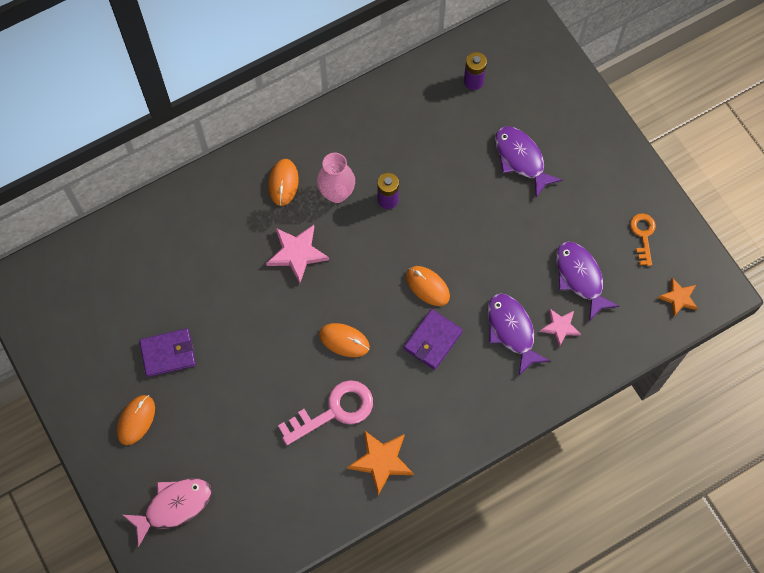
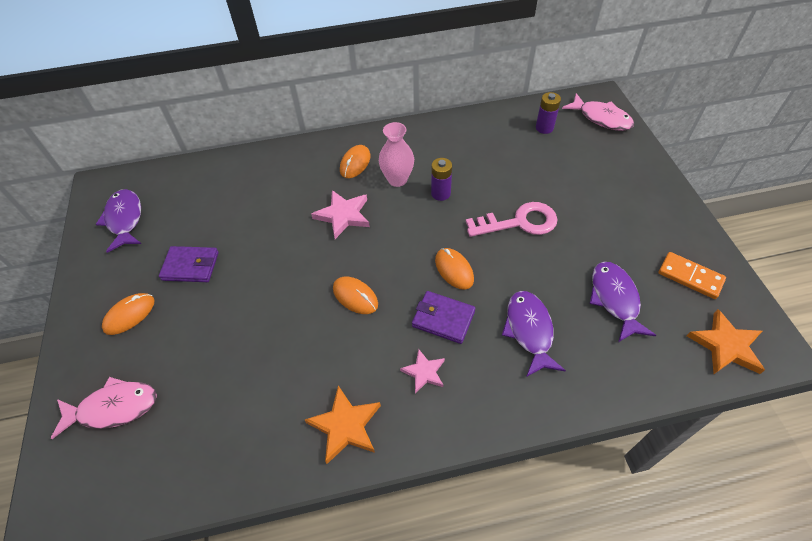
camera: 20 degrees right, 15 degrees down
(334, 411) = (318, 359): pink key -> pink key (519, 222)
(432, 340) = (443, 319): purple wallet -> purple wallet turned 60 degrees clockwise
(521, 159) = (574, 189): purple fish -> purple fish (124, 219)
(531, 51) = (601, 118): none -> pink fish
(560, 327) = (583, 341): pink star -> pink star (424, 372)
(643, 235) = (690, 277): orange key -> orange domino
(678, 298) = (726, 346): orange star -> orange star, size x1.57

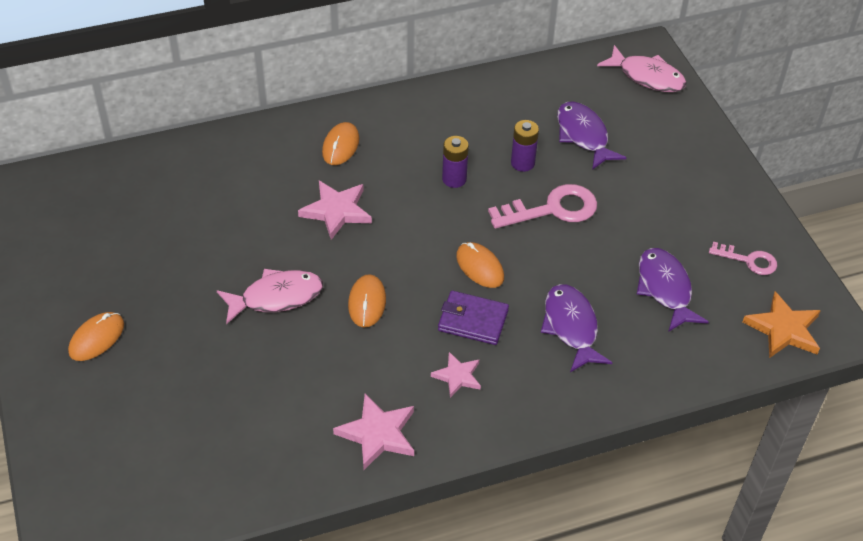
camera: 10 degrees left, 5 degrees down
(113, 408) = (108, 435): pink fish -> pink fish (276, 297)
(124, 219) = (55, 229): purple fish -> purple fish (583, 136)
(191, 266) = (157, 280): purple wallet -> none
(345, 426) = (378, 434): orange star -> pink star
(355, 296) = (367, 302): orange mouse -> orange mouse turned 60 degrees clockwise
(397, 179) = (398, 164): pink vase -> none
(544, 128) = (576, 92): purple battery -> purple battery (522, 163)
(690, 277) = (748, 260): orange domino -> pink key

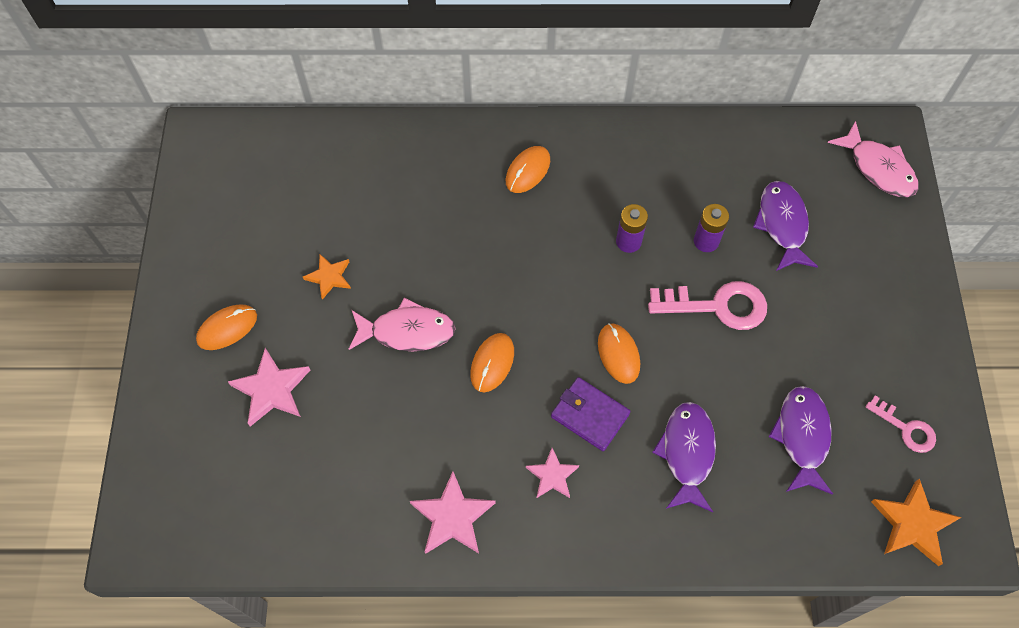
camera: 20 degrees right, 15 degrees up
(183, 272) = (329, 277): none -> orange star
(336, 211) = (498, 247): pink star -> pink star (271, 389)

